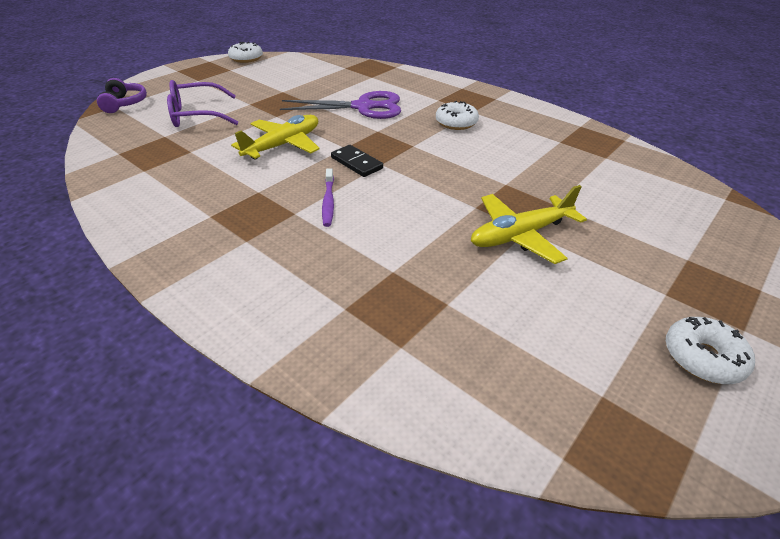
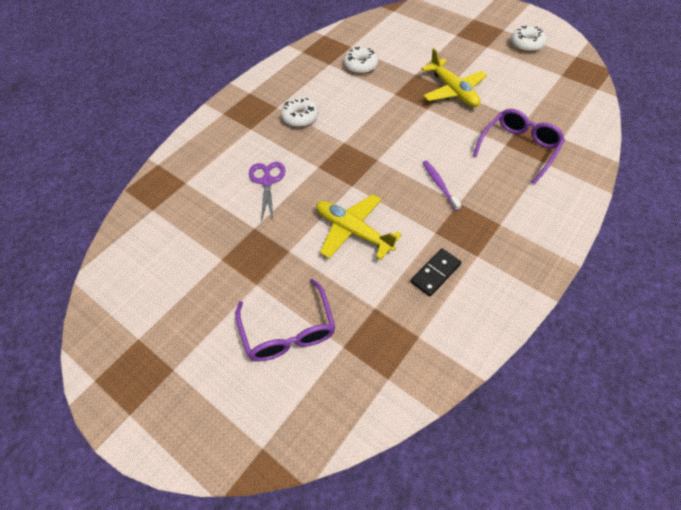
camera: 90 degrees left, 15 degrees up
(124, 103) = (253, 438): purple headphones -> none
(246, 58) = (95, 329): white donut -> white donut (360, 66)
(328, 202) = (439, 185): purple toothbrush -> purple toothbrush turned 105 degrees counterclockwise
(356, 163) = (378, 175): black domino -> black domino (435, 273)
(363, 107) = (267, 181): purple scissors -> purple scissors, size x0.63
(382, 284) = (519, 148): none -> purple glasses

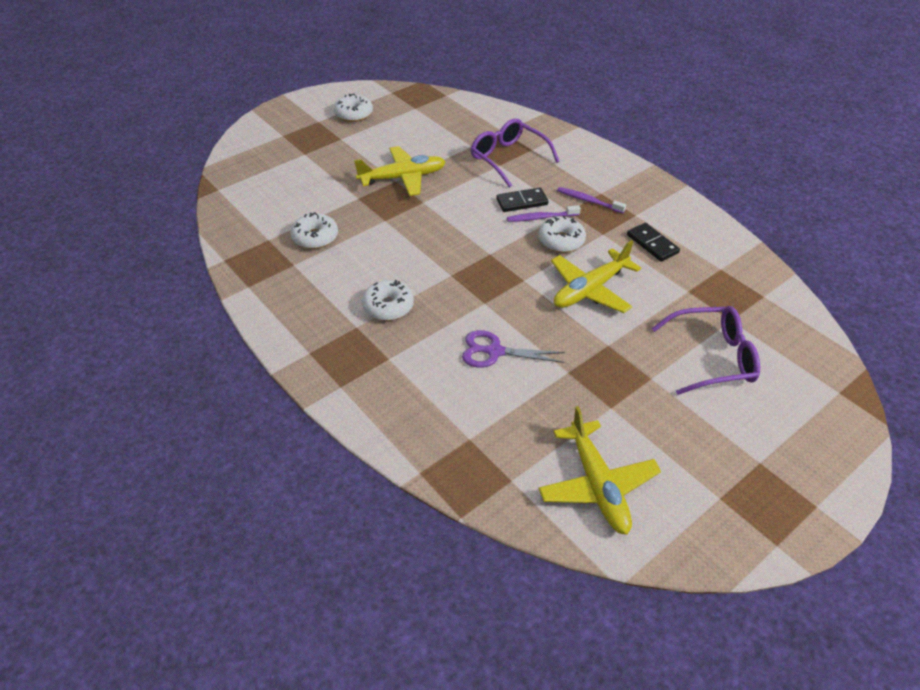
camera: 80 degrees left, 10 degrees down
(149, 258) = (597, 485): none -> yellow plane
(412, 203) = (561, 241): none -> white donut
(456, 168) = (522, 202): none -> black domino
(481, 216) = (588, 201): none -> purple toothbrush

